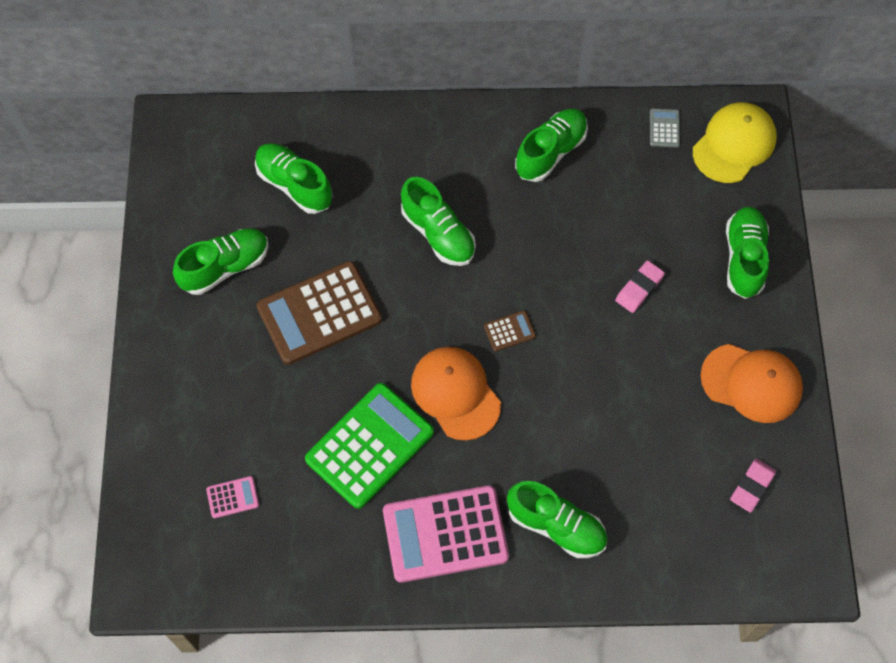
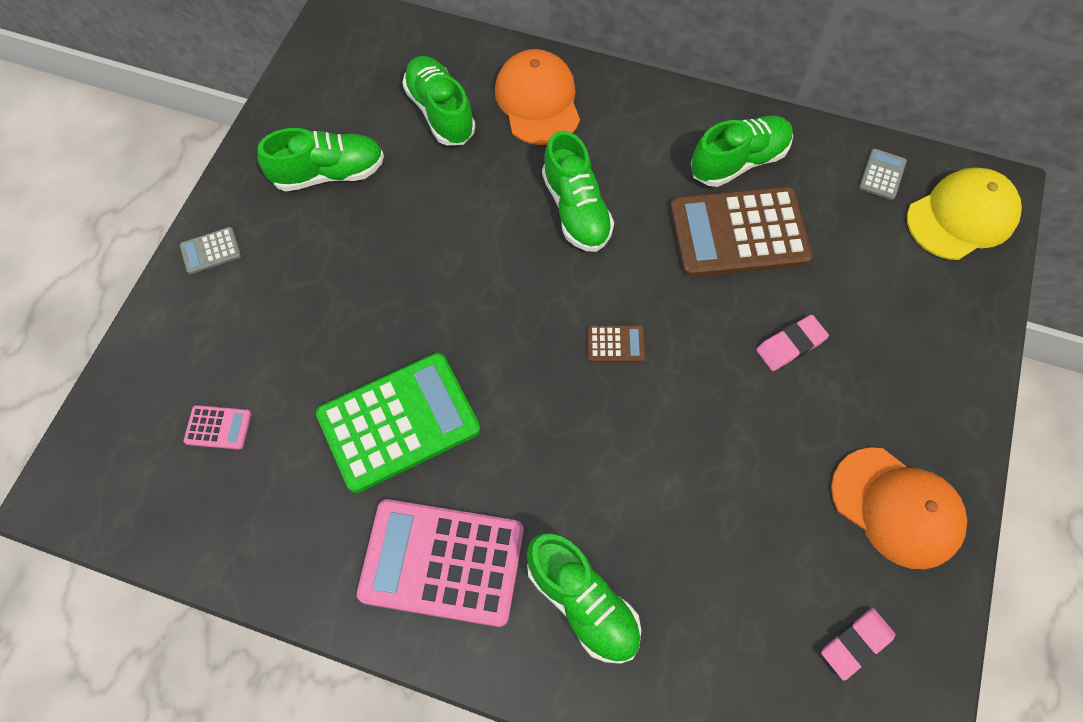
camera: 20 degrees right, 0 degrees up
(158, 363) = (211, 251): none -> grey calculator
(319, 313) = (407, 254): brown calculator -> brown calculator (738, 233)
(455, 393) = (523, 395): orange cap -> orange cap (538, 101)
(744, 258) = (934, 351): green shoe -> none

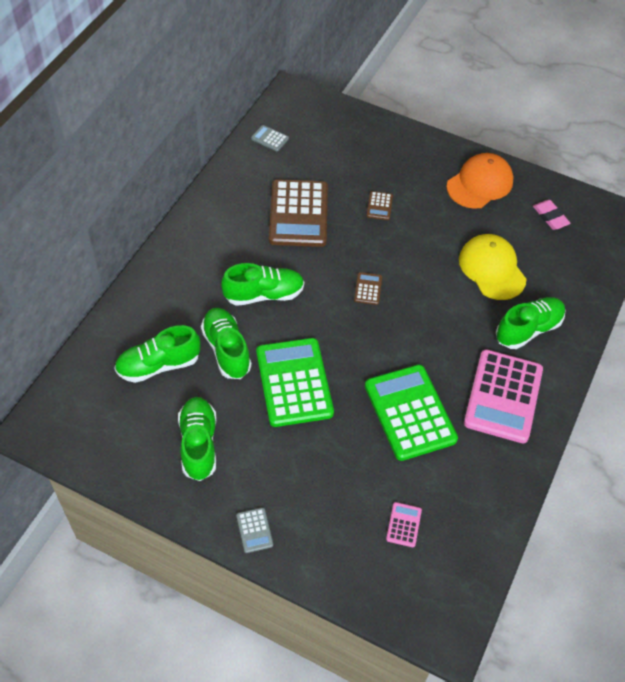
camera: 85 degrees left, 10 degrees down
(432, 266) = (294, 382): none -> green calculator
(538, 101) = (164, 303): orange cap -> none
(738, 161) = (244, 203): green shoe -> green shoe (226, 350)
(790, 345) = (379, 206): pink eraser -> brown calculator
(961, 216) = (306, 112): yellow cap -> yellow cap (492, 269)

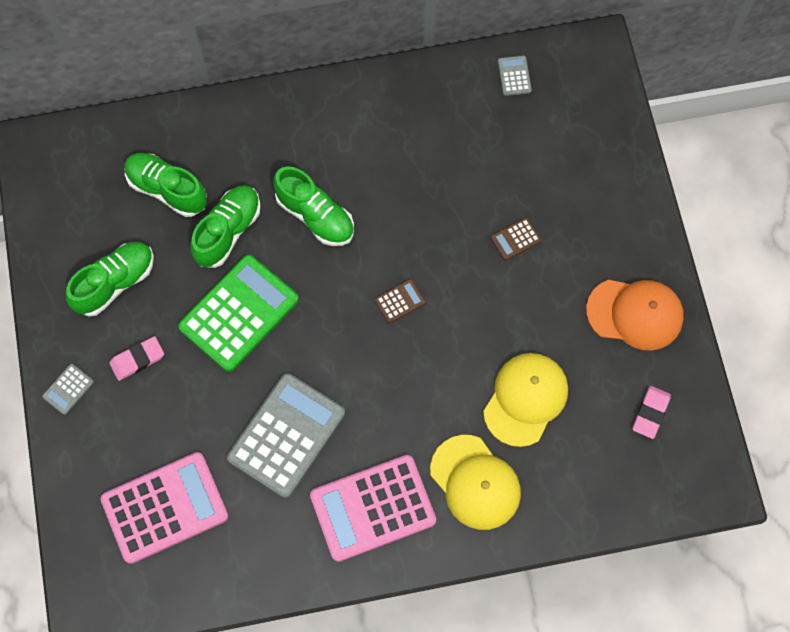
camera: 55 degrees right, 15 degrees up
(272, 468) = (137, 359): none -> pink eraser
(298, 214) = (439, 174): brown calculator -> none
(404, 525) = (165, 508): pink calculator -> pink calculator, size x2.39
(410, 412) = (286, 435): green calculator -> grey calculator
(528, 329) = (475, 482): green shoe -> yellow cap

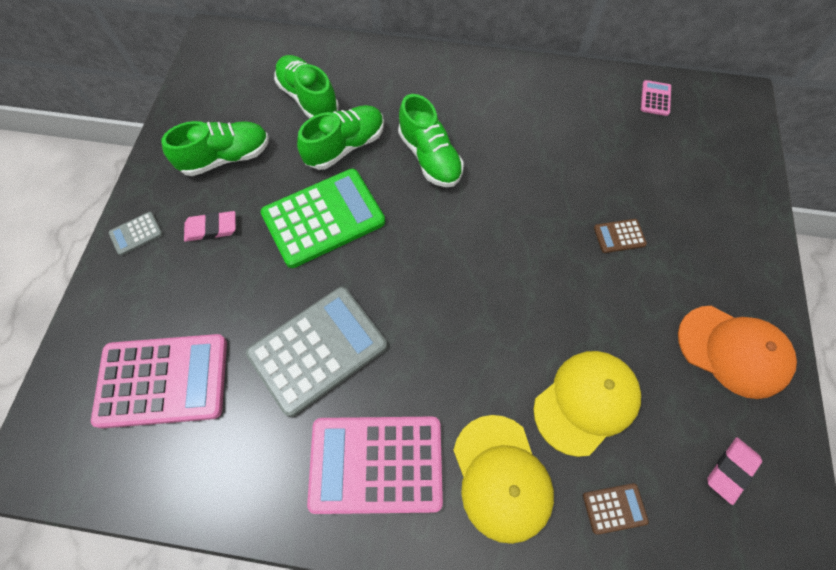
camera: 20 degrees right, 5 degrees down
(400, 301) = (483, 257): brown calculator -> brown calculator (614, 508)
(514, 76) = (655, 98): grey calculator -> pink calculator

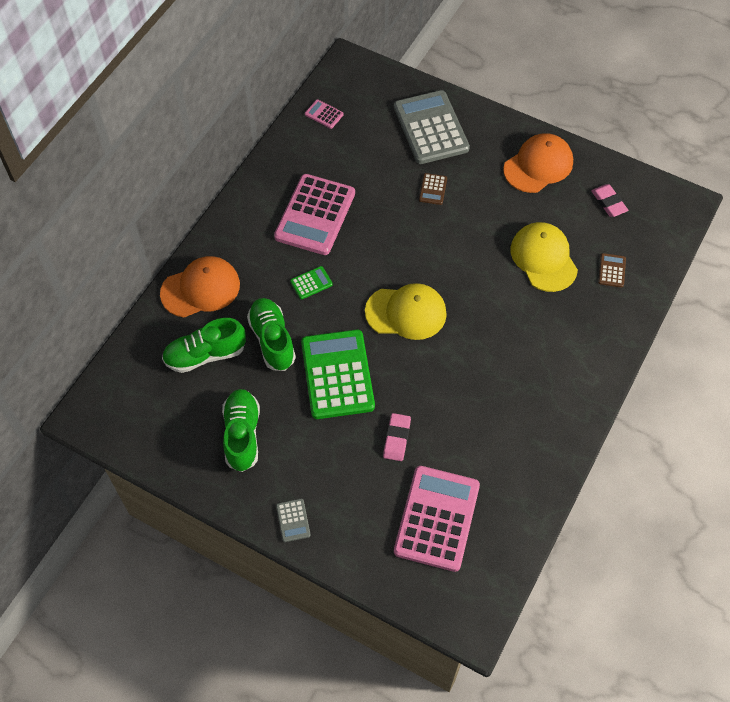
camera: 70 degrees left, 5 degrees down
(211, 228) = (312, 460): pink eraser -> pink eraser (396, 438)
(318, 350) = (450, 407): grey calculator -> grey calculator (431, 128)
(376, 464) = (544, 392): pink calculator -> pink calculator (315, 215)
(382, 70) = (200, 289): none -> orange cap
(430, 157) = (311, 283): green shoe -> green calculator
(501, 477) = (575, 323): yellow cap -> yellow cap (406, 312)

